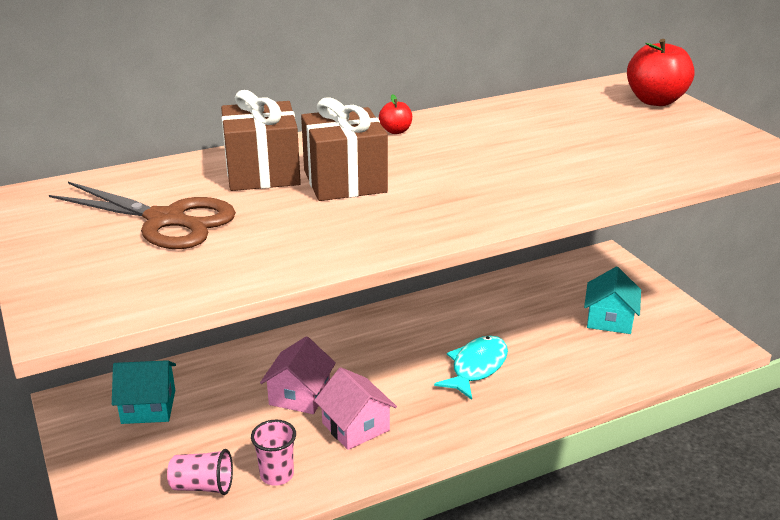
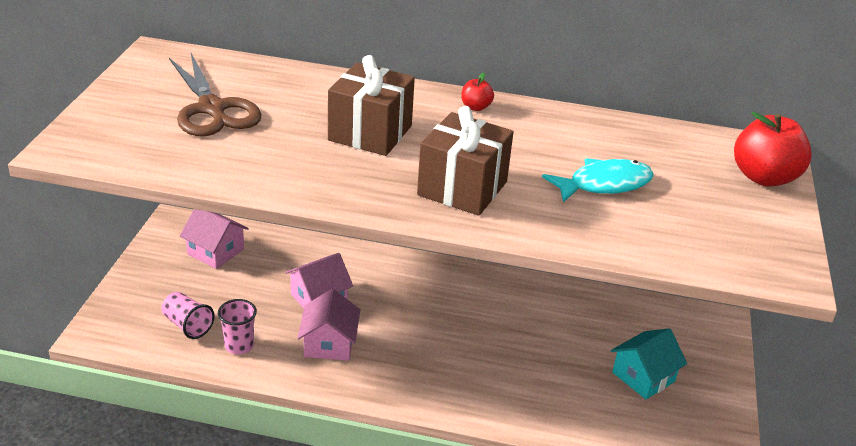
camera: 35 degrees right, 5 degrees up
(148, 407) = (215, 251): turquoise house -> pink house
(262, 173) = (325, 100): brown gift -> brown gift (462, 188)
(476, 367) = (473, 352): turquoise fish -> turquoise fish (604, 184)

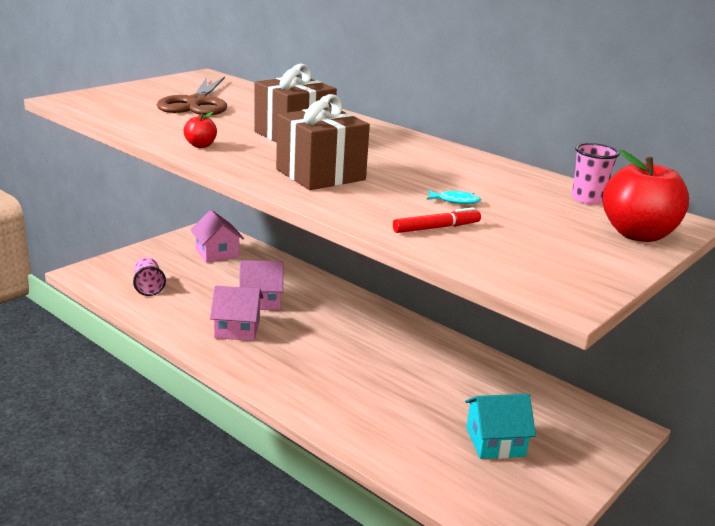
camera: 30 degrees right, 10 degrees down
(239, 346) = (170, 309): pink cup -> pink cup (587, 199)
(329, 344) = (237, 329): pink house -> pink house turned 60 degrees clockwise
(475, 107) = (406, 141): red apple -> red apple (200, 145)
(604, 184) = (455, 201): turquoise fish -> turquoise fish, size x0.47
(627, 228) = (436, 228): none -> red marker

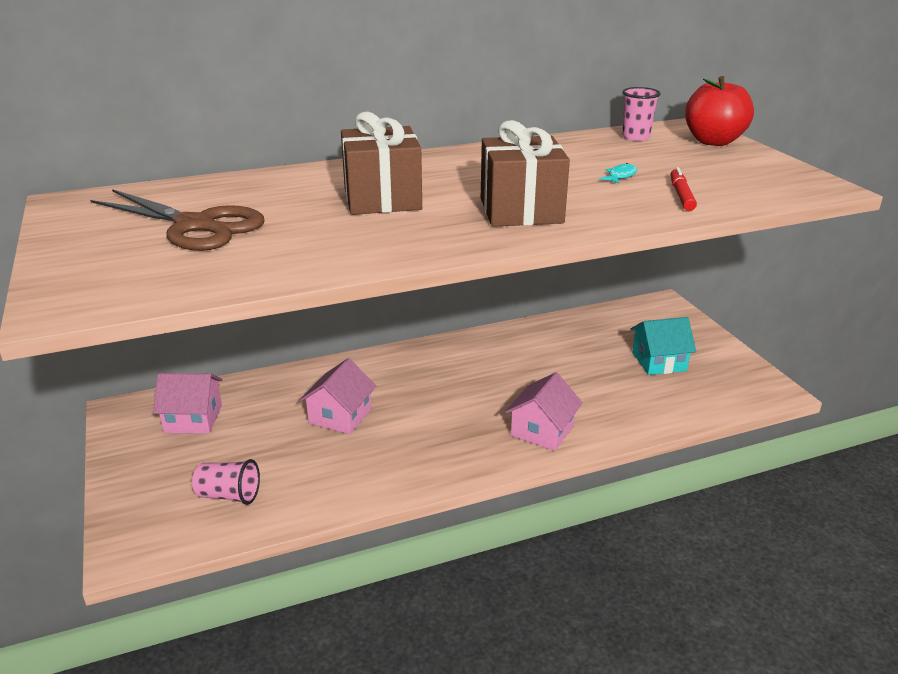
camera: 60 degrees left, 5 degrees up
(200, 145) = (377, 249): red apple -> none
(237, 329) = (389, 448): pink house -> pink house (542, 431)
(495, 442) = (659, 361): turquoise house -> turquoise house turned 60 degrees clockwise

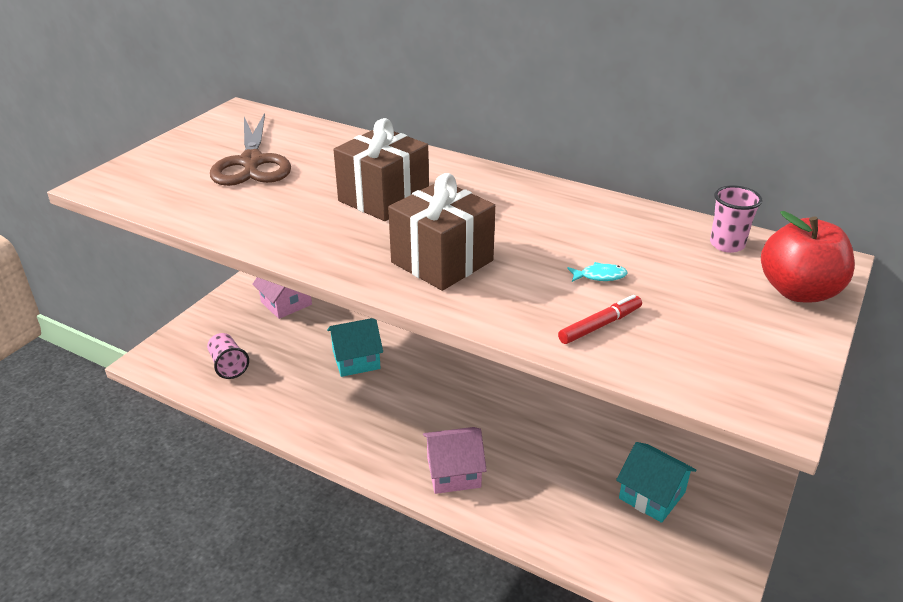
camera: 50 degrees right, 5 degrees up
(340, 416) = (356, 360): pink house -> turquoise house

